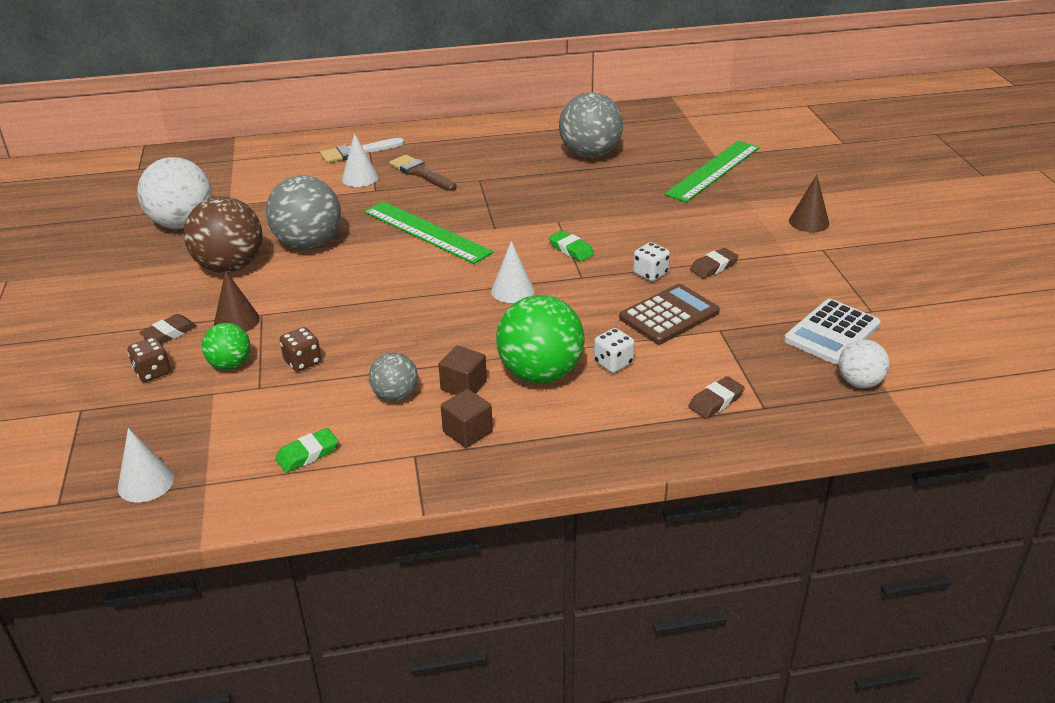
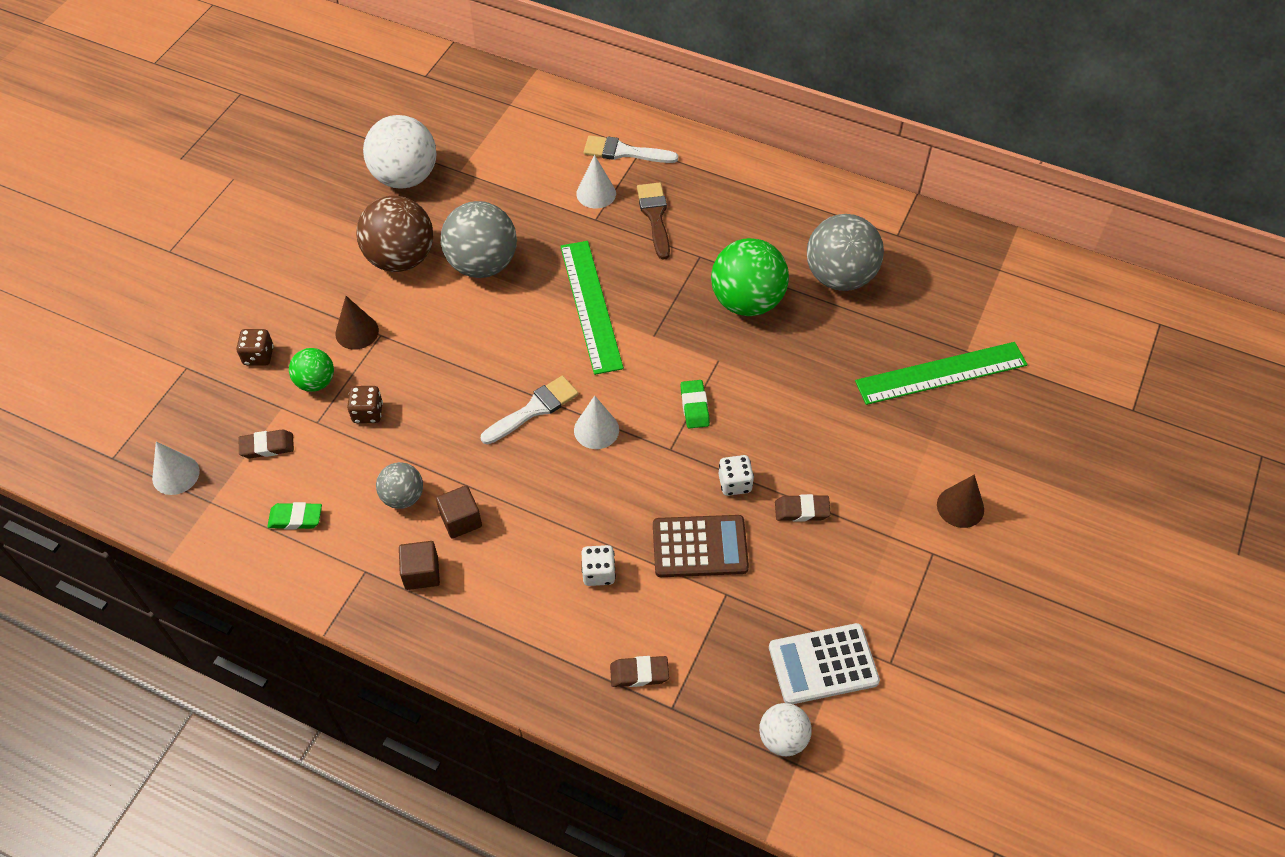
camera: 35 degrees right, 20 degrees up
(169, 333) = (300, 316): brown eraser -> brown eraser (267, 446)
(448, 300) = (534, 409): none -> white brush
(540, 374) = (530, 546): green ball -> green ball (747, 301)

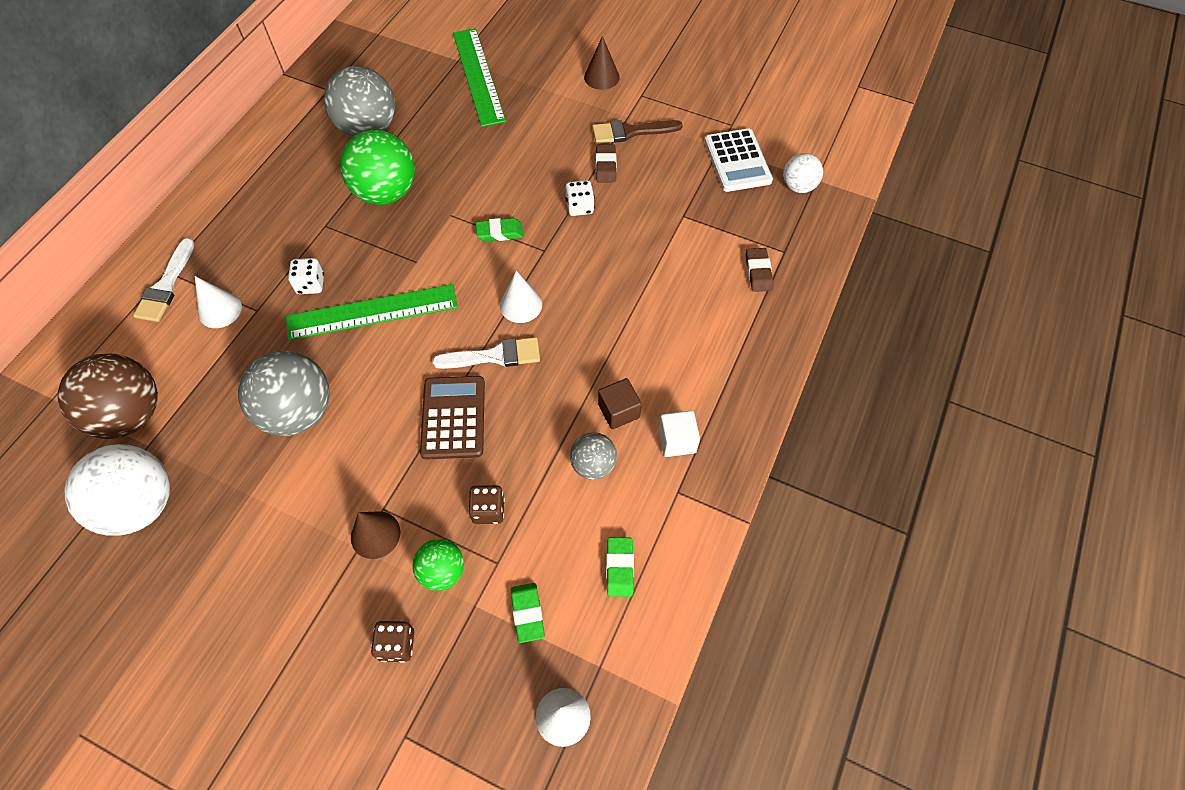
camera: 90 degrees left, 5 degrees up
(267, 446) = (527, 613): brown eraser -> green eraser
(401, 258) = (273, 498): brown ball -> brown ball (131, 415)
(421, 573) = (677, 441): brown cube -> white cube
(534, 409) = (494, 356): white brush -> white brush turned 120 degrees clockwise
(598, 573) = (669, 301): white dice -> white dice (310, 284)
(655, 216) = (265, 260): brown brush -> brown brush (631, 132)
(700, 546) = (641, 231): brown calculator -> brown calculator (453, 418)

